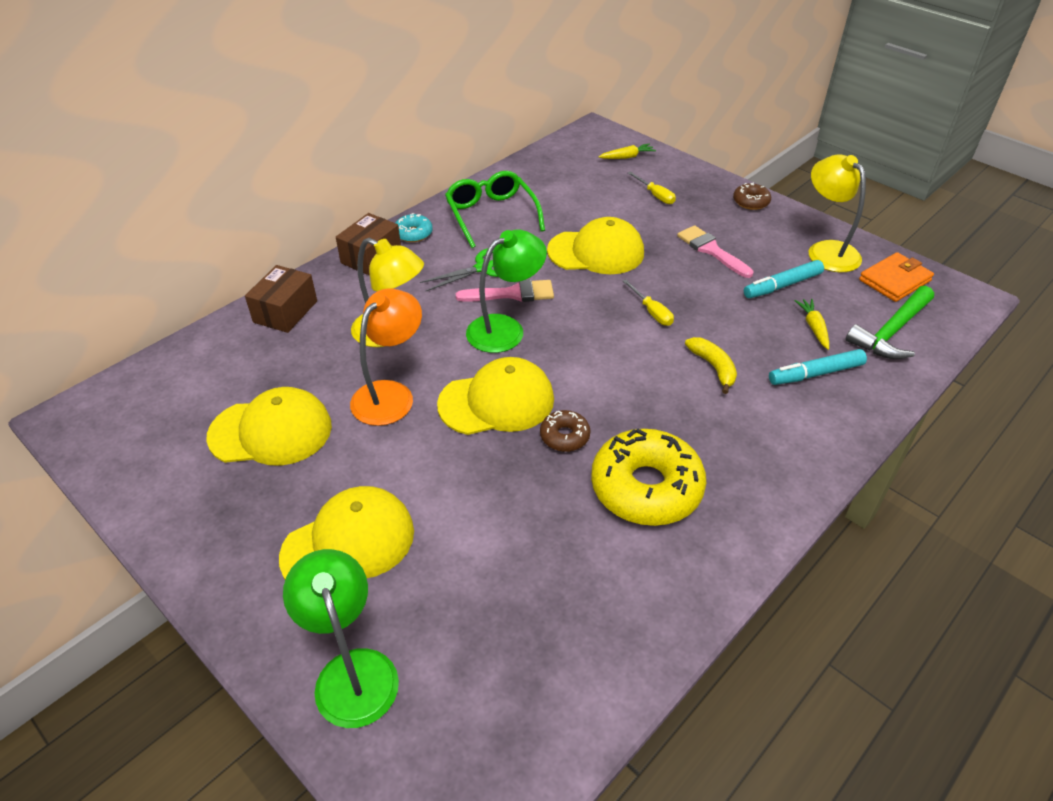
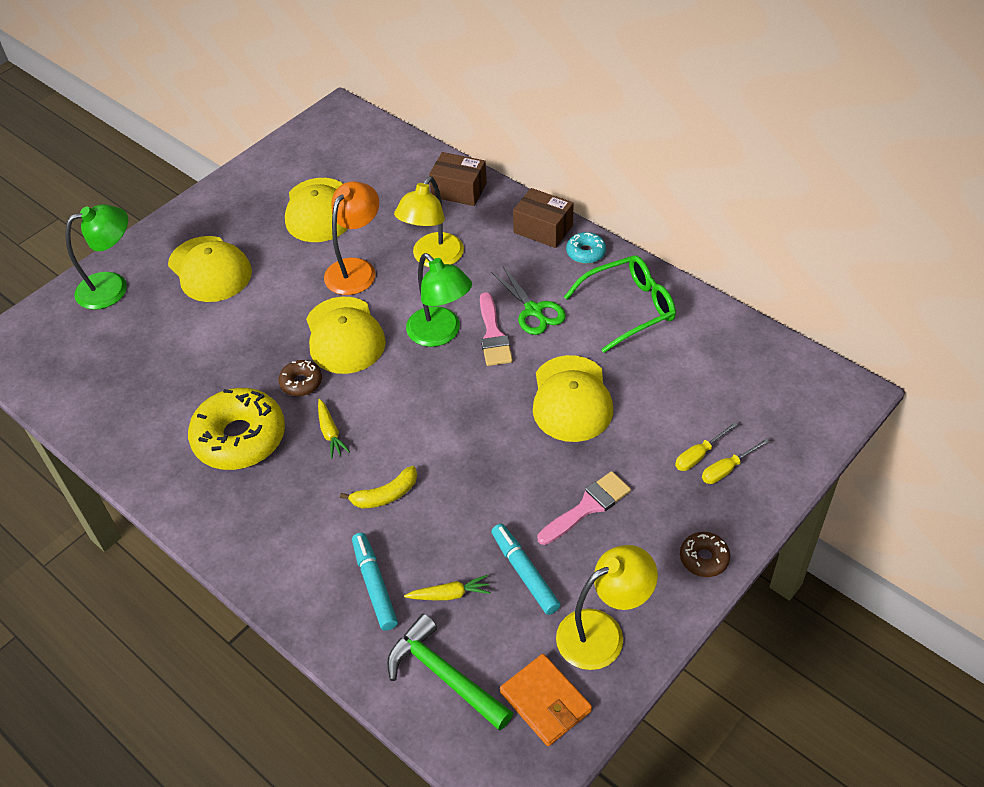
camera: 90 degrees right, 5 degrees up
(390, 394) = (356, 269): orange lamp -> orange lamp turned 90 degrees counterclockwise
(627, 157) = (787, 427): yellow carrot -> yellow carrot (330, 433)
(651, 312) = (470, 446): yellow screwdriver -> yellow screwdriver (727, 469)

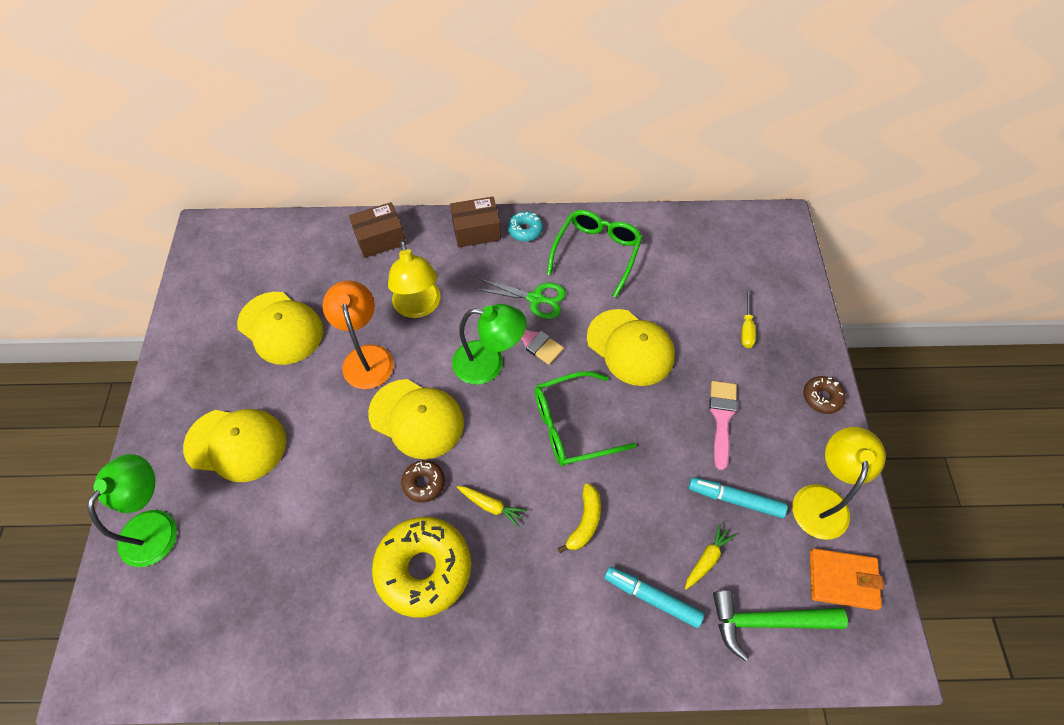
camera: 45 degrees left, 10 degrees up
(454, 422) = (572, 425): none -> green glasses
(727, 469) = (771, 325): yellow screwdriver -> none

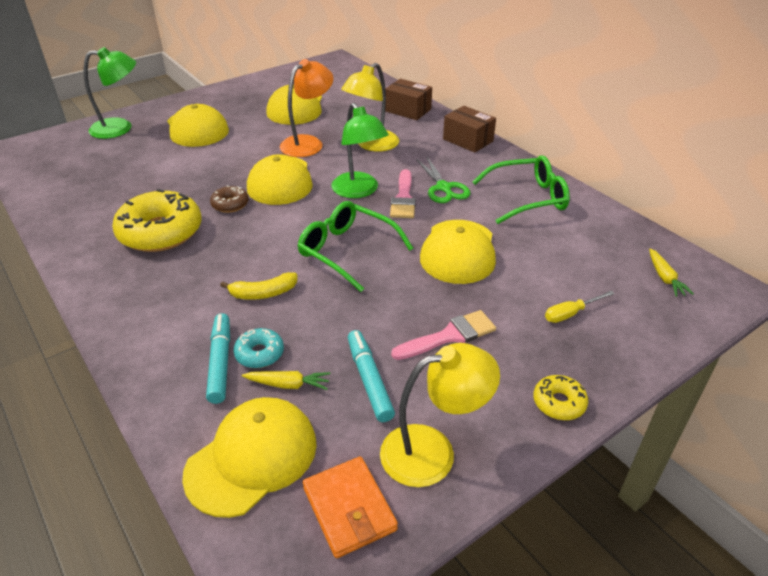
camera: 55 degrees right, 20 degrees down
(491, 506) = (237, 241): yellow carrot -> yellow carrot (665, 278)
(525, 230) = (499, 158): turquoise donut -> turquoise donut (259, 353)
(767, 621) = (252, 458): green hammer -> yellow cap
(822, 397) = (559, 403): brown donut -> yellow donut

